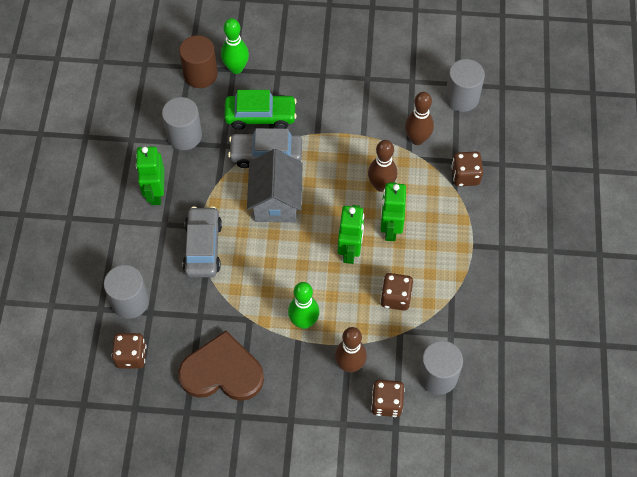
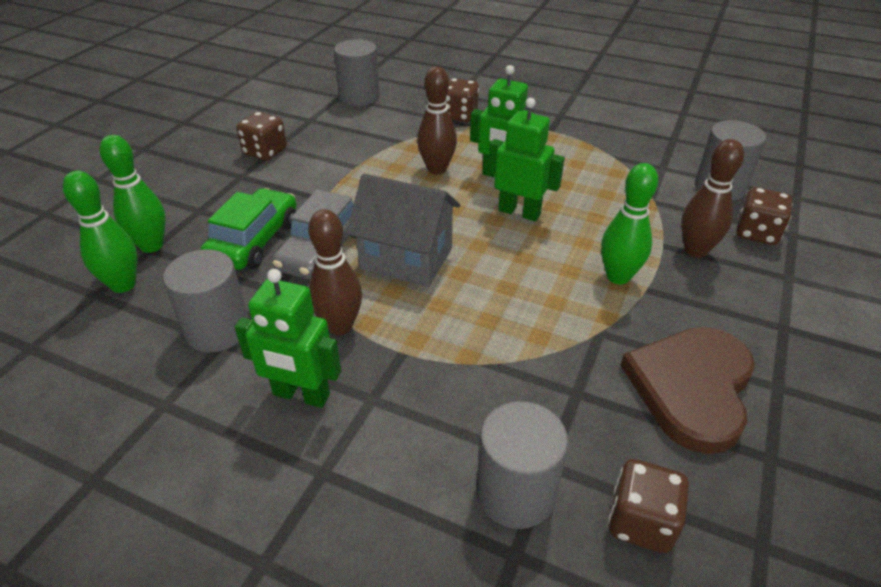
camera: 70 degrees left, 20 degrees down
(200, 74) = (123, 285): brown cylinder -> green bowling pin
(203, 247) = (445, 356): grey car -> none
(395, 297) = (602, 193): brown dice -> brown dice (265, 152)
(417, 139) = (390, 133): brown bowling pin -> brown bowling pin (340, 326)

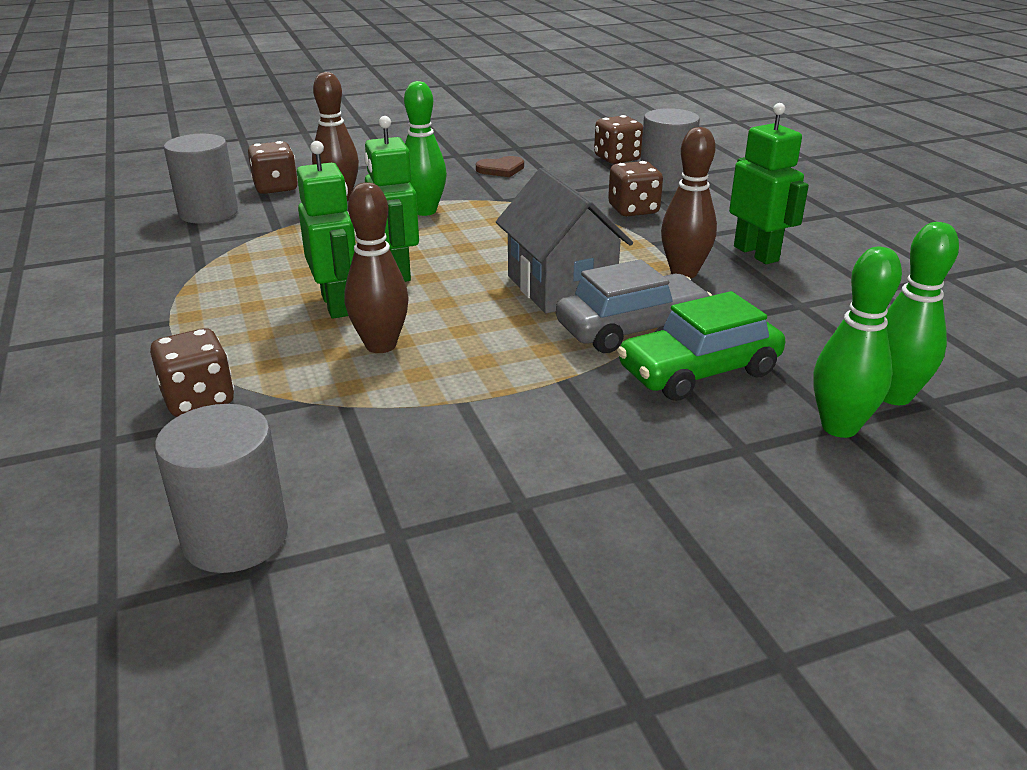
camera: 135 degrees left, 10 degrees down
(218, 330) = (800, 314): grey cylinder -> none
(265, 152) = (554, 501): brown dice -> brown dice (633, 210)
(691, 388) = (501, 169): brown heart -> brown heart, size x0.45

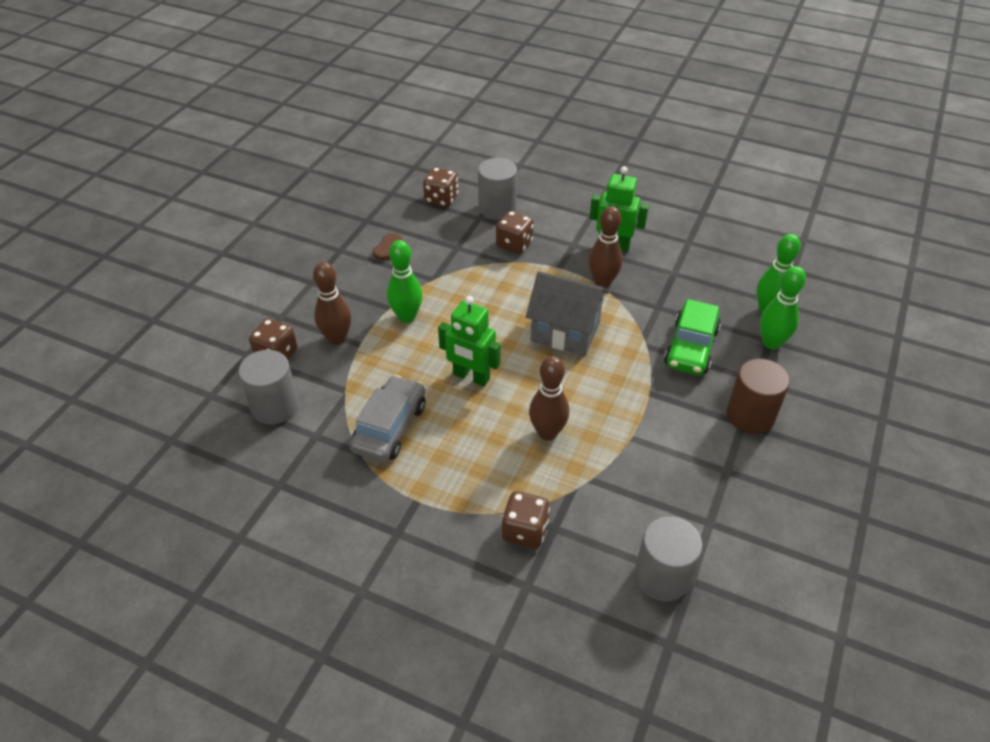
camera: 45 degrees left, 15 degrees up
(336, 305) = (482, 423): green robot -> none
(632, 328) = (633, 339): grey car -> grey car (390, 427)
(663, 474) = (750, 416): none -> brown cylinder

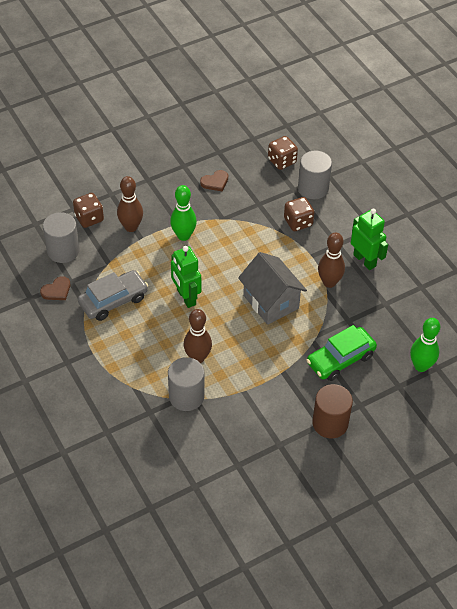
camera: 35 degrees right, 5 degrees up
(307, 456) = (56, 290): none -> brown heart
(525, 531) = (132, 403): brown dice -> none
(662, 576) = (181, 474): grey cylinder -> grey cylinder (186, 396)
(771, 343) = (397, 388): green bowling pin -> none

